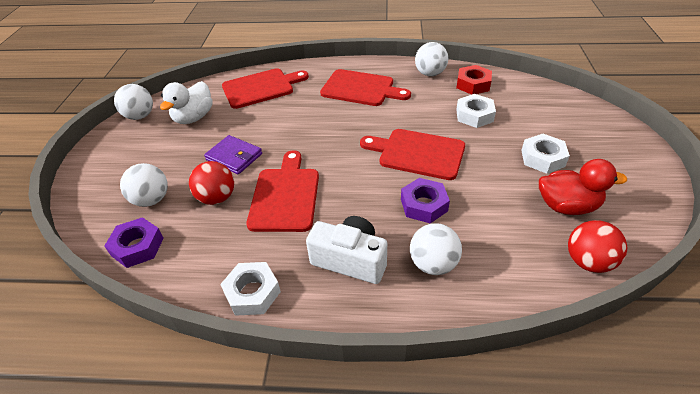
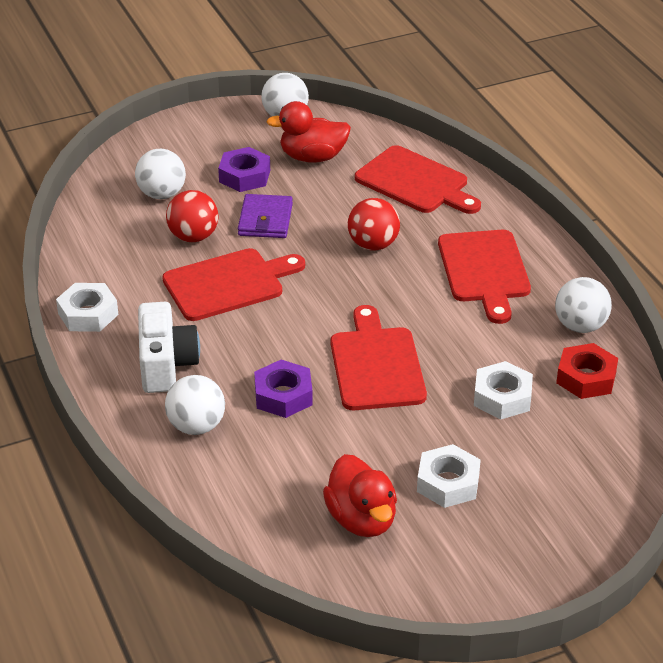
camera: 60 degrees right, 5 degrees down
(137, 247) = (98, 217): purple nut -> purple nut (244, 176)
(194, 118) = (312, 157): white duck -> red duck
(588, 261) = (274, 549): red ball -> red ball (373, 245)

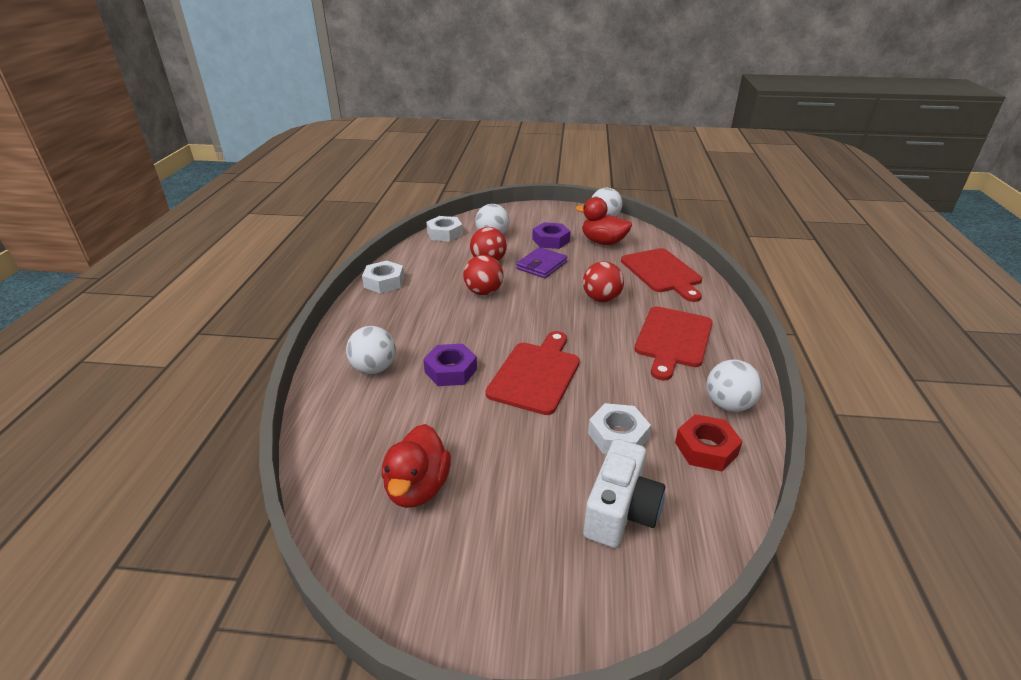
camera: 30 degrees right, 5 degrees down
(166, 364) = (397, 324): white camera -> white camera (620, 511)
(228, 284) = (483, 292): red cutting board -> red ball
(448, 483) = (514, 488): white nut -> white nut (445, 233)

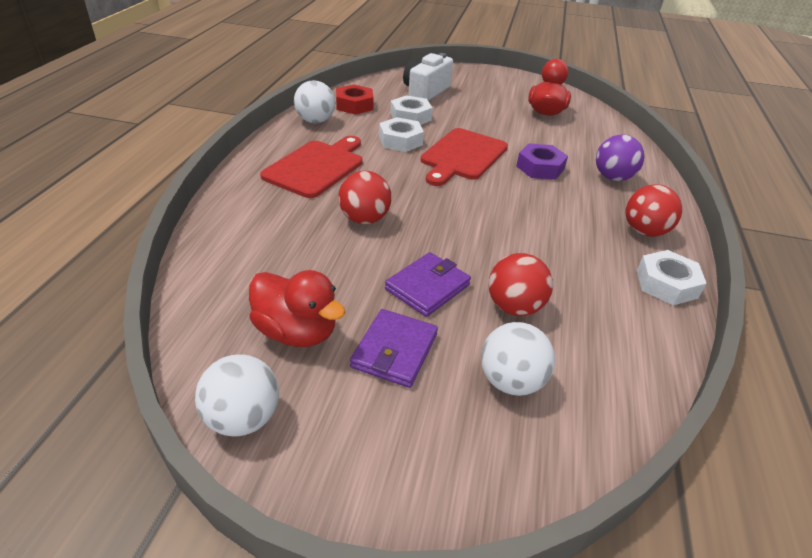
camera: 175 degrees left, 5 degrees up
(374, 368) = (613, 177): white ball -> purple ball
(445, 233) = (615, 407): white nut -> white nut (400, 140)
(483, 292) = (517, 248): red ball -> red ball (644, 231)
(551, 240) = (394, 351): purple nut -> purple wallet
(662, 273) = (251, 249): red cutting board -> none

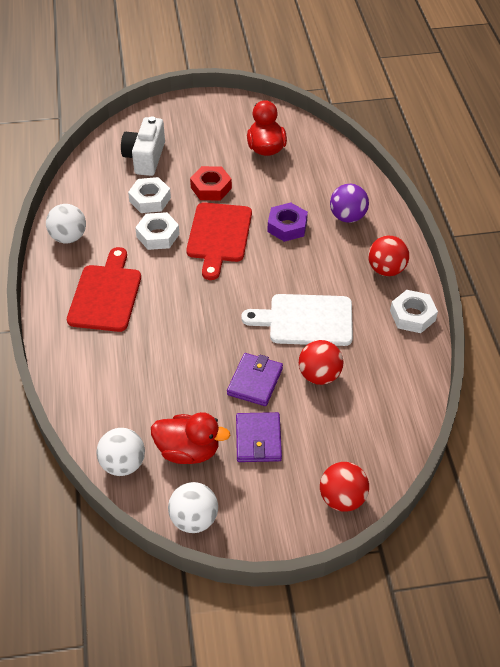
camera: 20 degrees left, 10 degrees up
(354, 105) = (90, 202): red nut -> red nut (211, 188)
(364, 219) = (177, 336): red ball -> red ball (342, 498)
(511, 381) = (338, 432): white ball -> white ball (123, 464)
(523, 248) = (306, 320): none -> white cutting board

